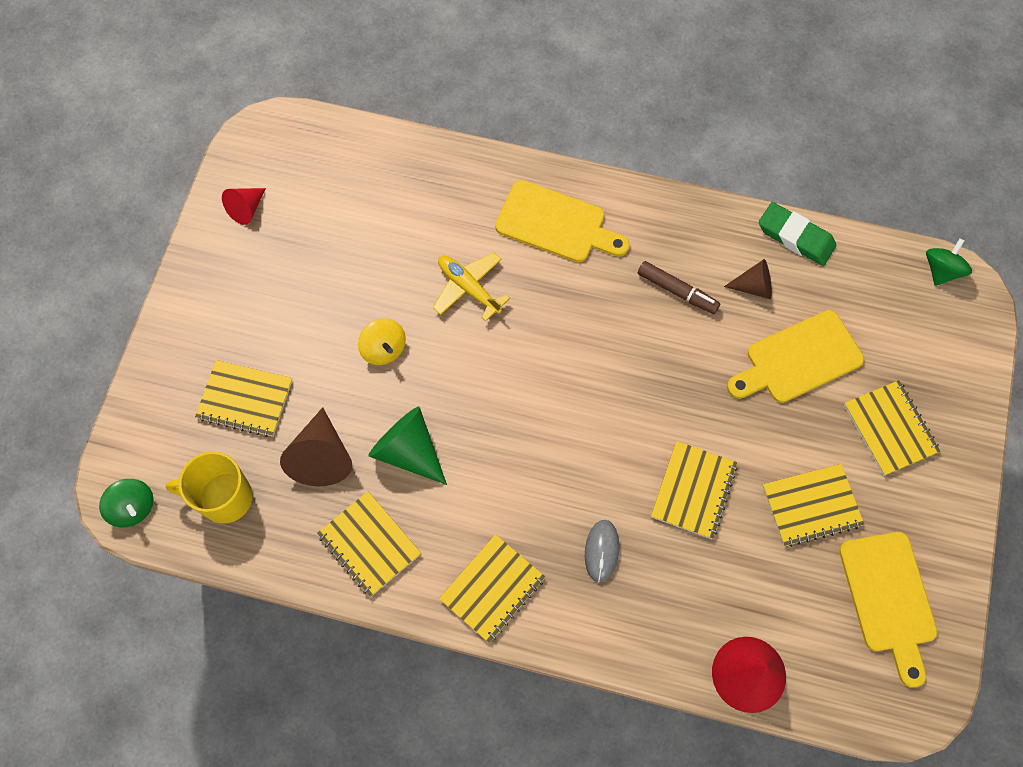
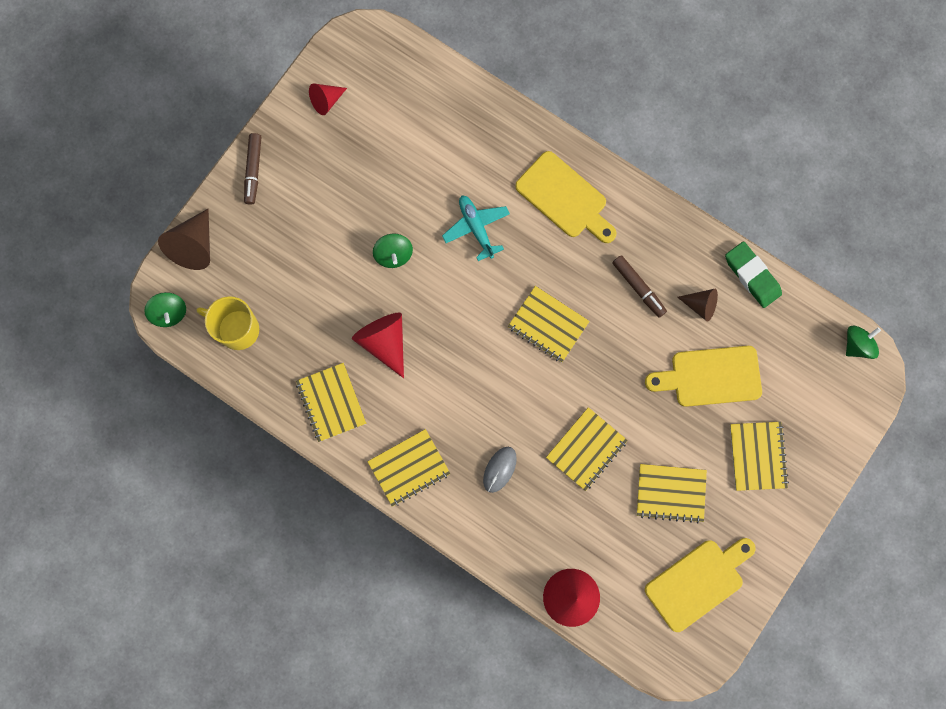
camera: 20 degrees right, 10 degrees up
(185, 311) = (253, 170): none -> brown marker
(245, 399) = (276, 258): yellow notebook -> yellow notebook (548, 325)
(321, 457) = (318, 323): brown cone -> brown cone (194, 246)
(384, 349) = (393, 255): yellow spinning top -> green spinning top
(408, 450) = (384, 342): green cone -> red cone
(468, 288) = (476, 228): yellow plane -> turquoise plane
(888, 599) = (698, 582): yellow cutting board -> yellow cutting board turned 135 degrees counterclockwise

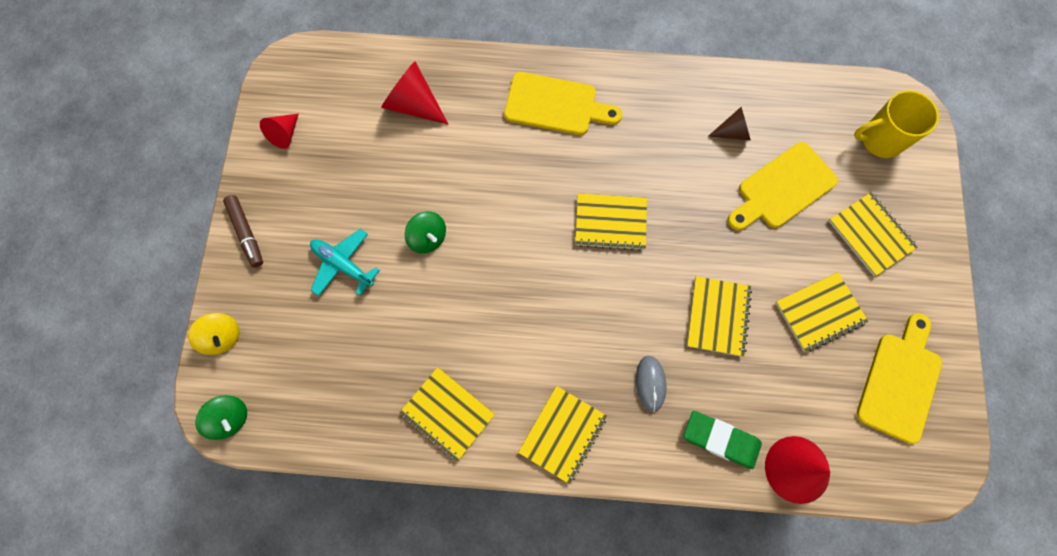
camera: 30 degrees left, 5 degrees down
(194, 246) = (222, 337): brown cone -> yellow spinning top
(237, 329) = (311, 395): yellow mug -> yellow mug (880, 140)
(384, 342) = (466, 324): red cone -> red cone (413, 104)
(476, 228) = (491, 172): turquoise plane -> turquoise plane (343, 265)
(638, 287) = (669, 146): brown marker -> none
(752, 276) = (759, 84): green eraser -> green eraser (720, 439)
(857, 345) = (884, 93): green spinning top -> none

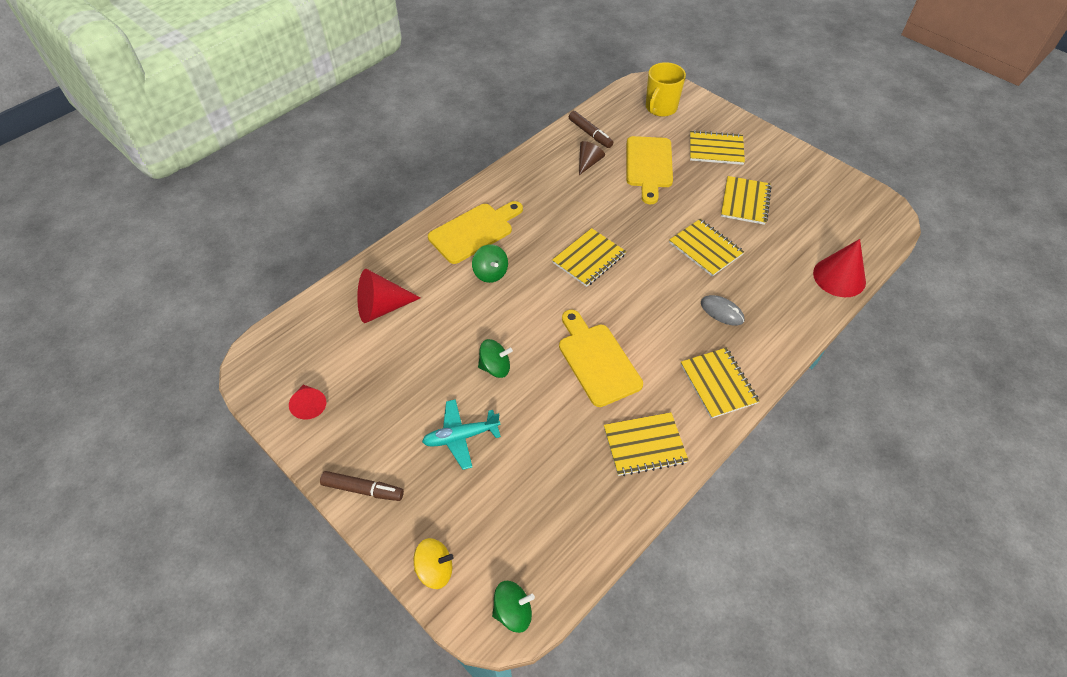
camera: 50 degrees left, 20 degrees down
(521, 155) = (490, 273): none -> green spinning top
(720, 439) = (790, 301): green eraser -> none
(774, 104) = (590, 133): none -> brown marker
(900, 381) = (819, 196): yellow cutting board -> yellow cutting board (597, 360)

